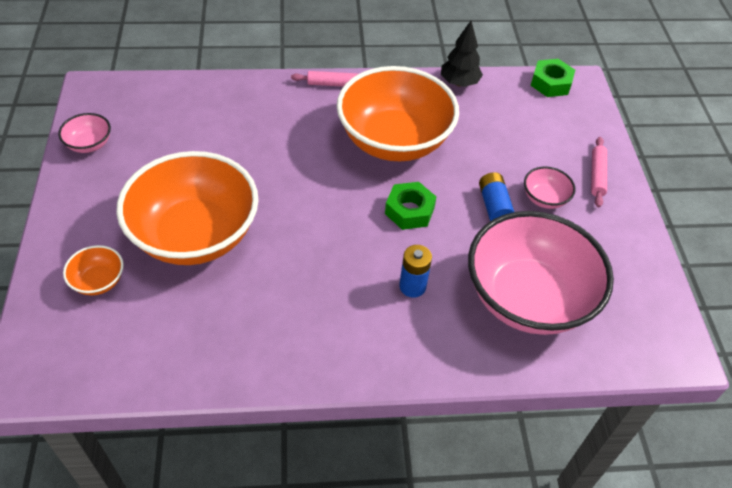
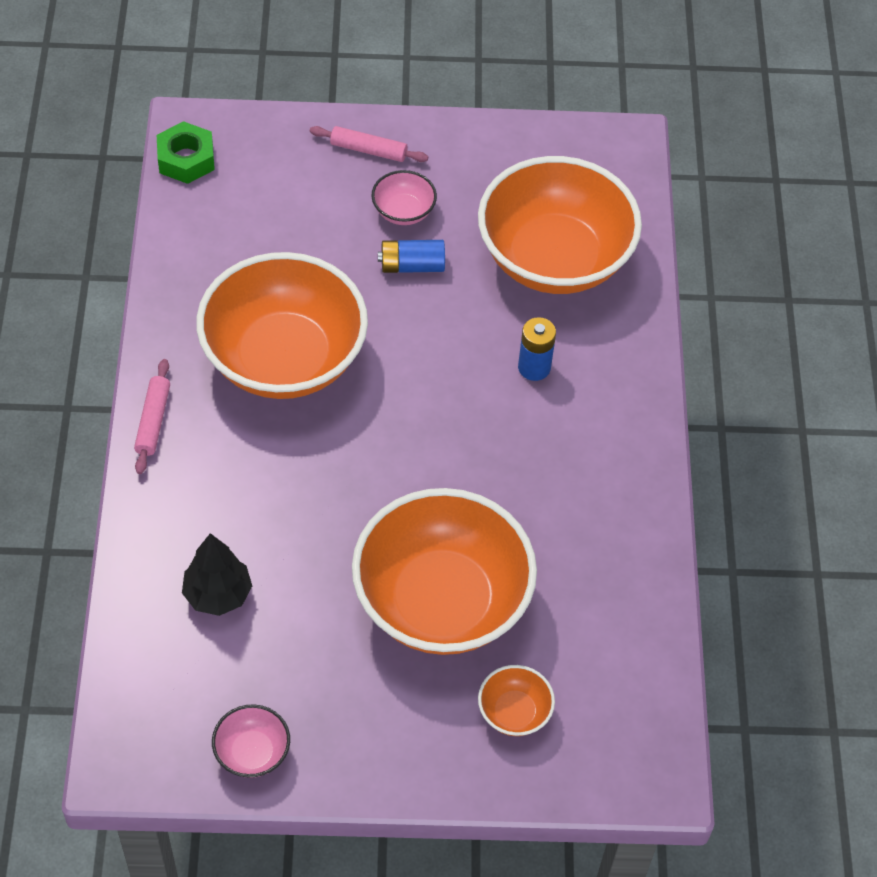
camera: 85 degrees left, 5 degrees up
(409, 211) = (414, 356): green nut -> none
(459, 83) = (171, 265): black tree -> black tree (218, 594)
(528, 298) = (554, 258): pink bowl -> orange bowl

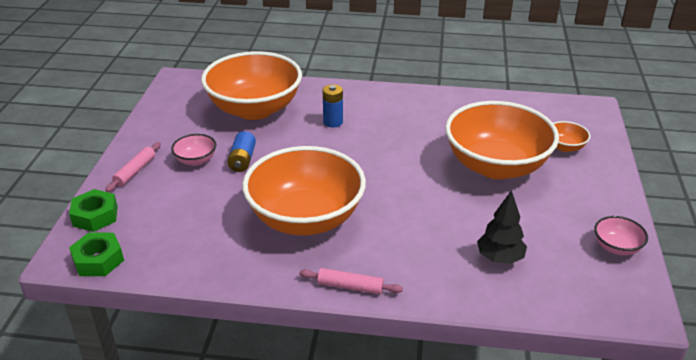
camera: 80 degrees left, 20 degrees down
(268, 134) = (95, 216): none -> green nut

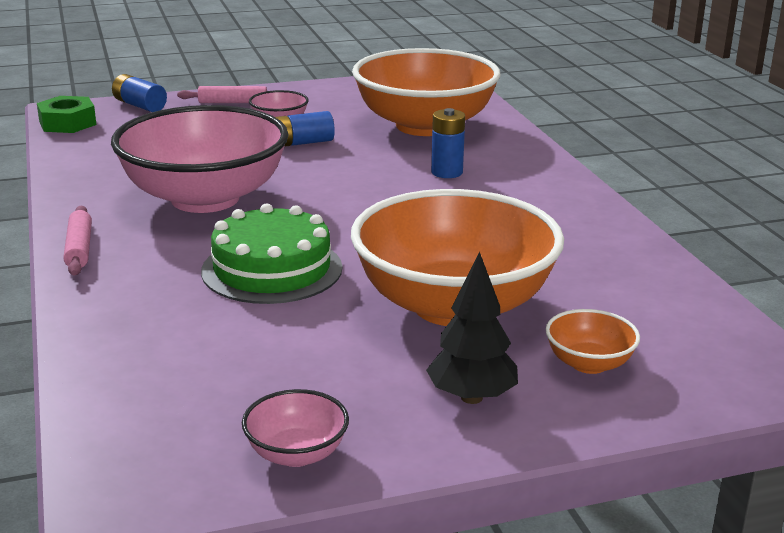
camera: 65 degrees right, 10 degrees down
(95, 216) = (140, 106): green nut -> blue battery
(305, 218) = (205, 198): orange bowl -> pink bowl
(424, 213) = (272, 269): none -> green cake
(499, 258) = (197, 343): black tree -> black tree (472, 397)

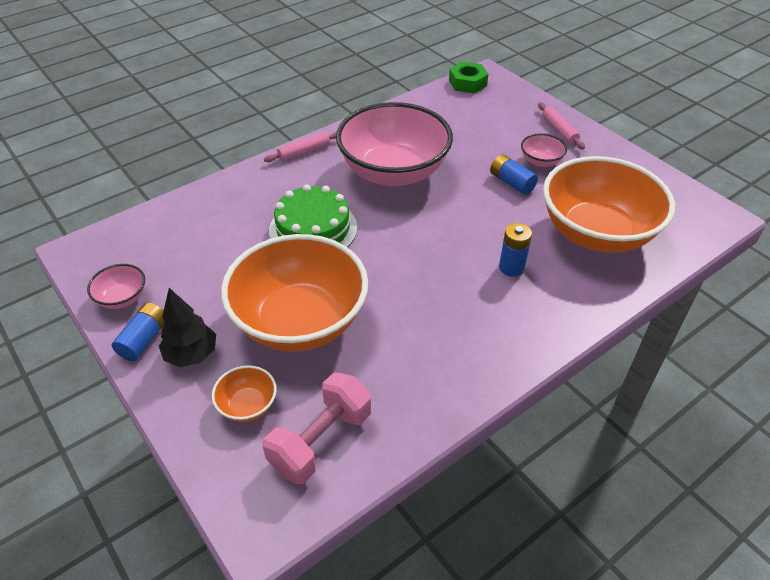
camera: 70 degrees right, 20 degrees up
(140, 106) = (518, 97): blue battery -> blue battery (144, 339)
(663, 322) = (320, 441): none -> pink dumbbell

